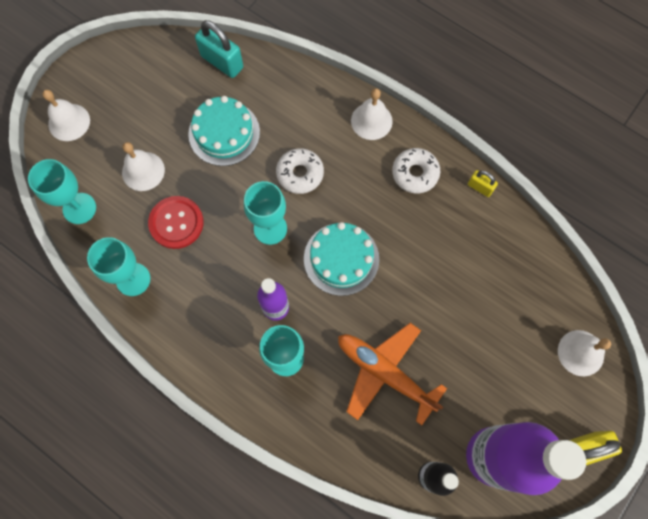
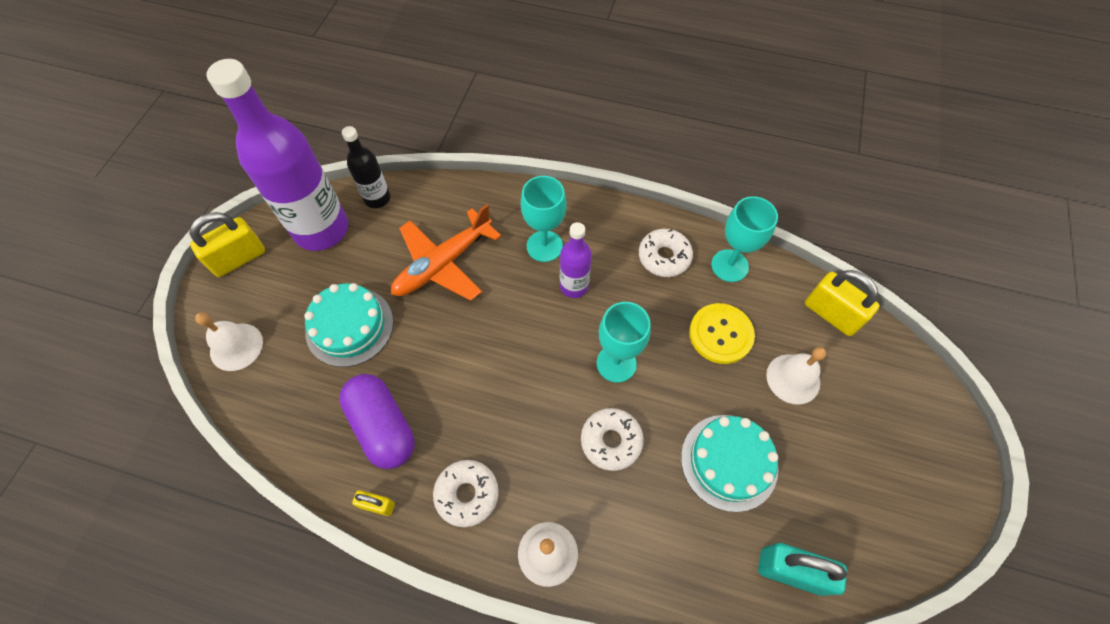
camera: 160 degrees right, 10 degrees down
(69, 122) = (917, 407): white bell -> none
(79, 208) = (831, 314): turquoise goblet -> yellow padlock
(176, 223) = (720, 334): red button -> yellow button
(184, 308) = (664, 257): none -> white donut
(341, 259) = (524, 357): turquoise cake -> turquoise cake (349, 326)
(384, 372) = (443, 264): orange plane -> orange plane turned 120 degrees clockwise
(466, 241) = (383, 426): none -> purple capsule

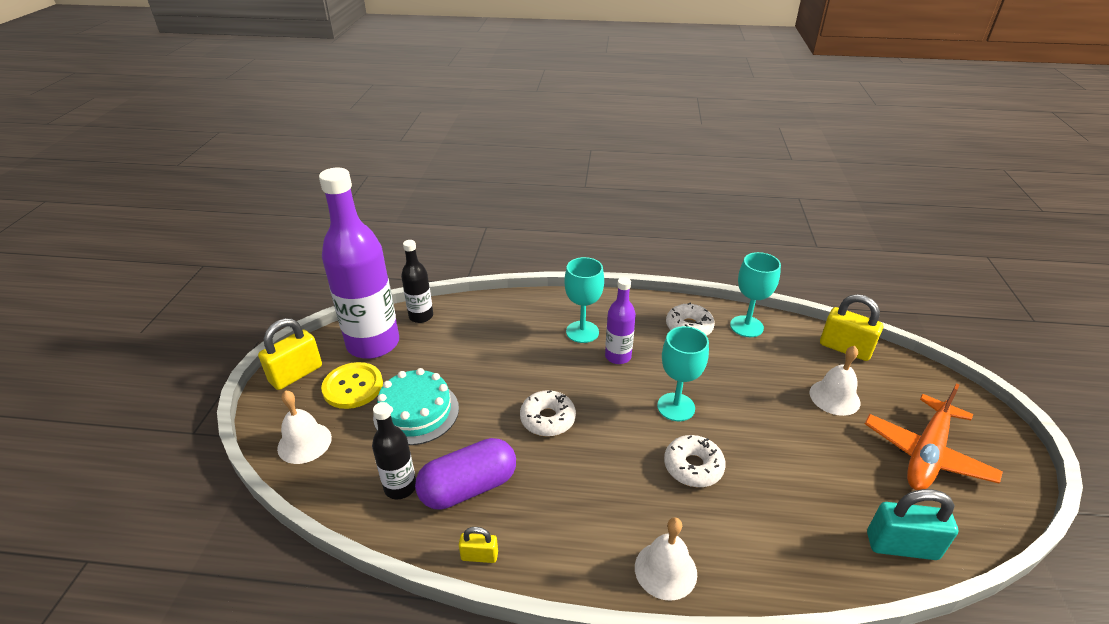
camera: 10 degrees left, 25 degrees down
(318, 415) = (400, 487): none -> black bottle
(383, 426) = (468, 487): purple capsule -> purple capsule turned 75 degrees counterclockwise
(443, 264) = (494, 355): orange plane -> orange plane (926, 454)
(467, 494) = (569, 532): white donut -> white donut (547, 419)
(720, 334) = (759, 374): yellow button -> yellow button (353, 387)
(729, 462) = (806, 467): turquoise cake -> none

